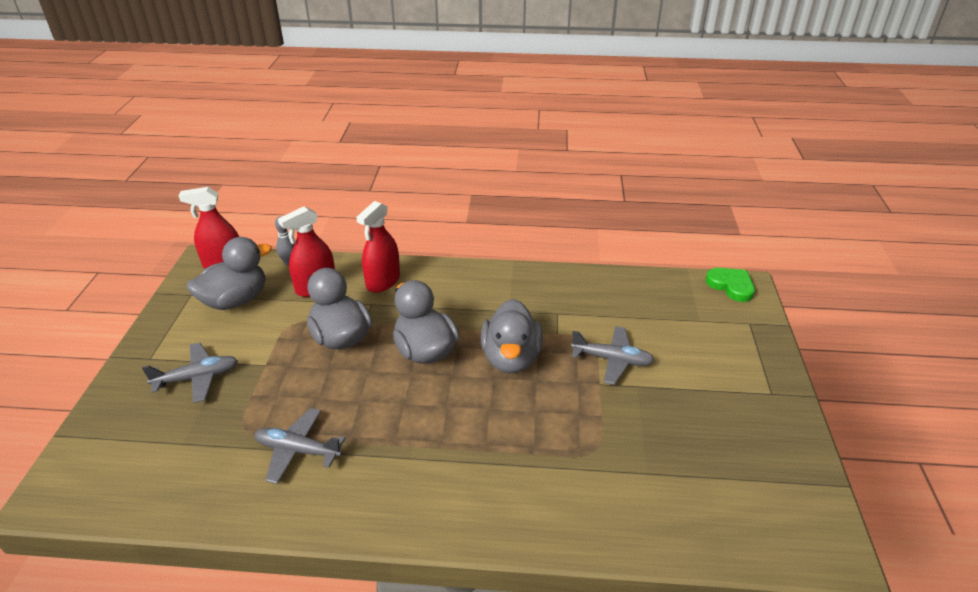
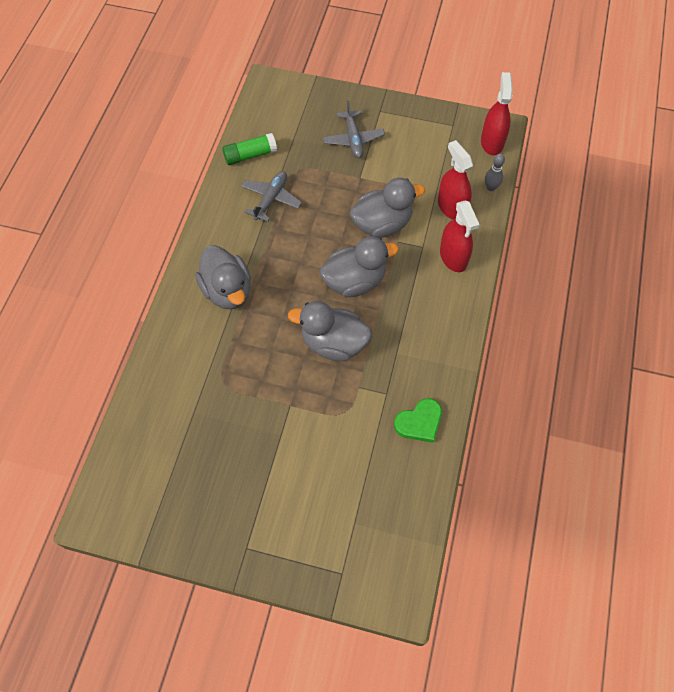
camera: 100 degrees right, 25 degrees up
(208, 491) = (250, 155): none -> green glue stick
(235, 300) = (440, 154): grey duck -> grey duck (227, 291)
(383, 281) = (453, 257): red spray bottle -> red spray bottle turned 150 degrees counterclockwise
(612, 360) = (315, 423): grey plane -> none
(731, 286) = (404, 581): green heart -> green heart (419, 422)

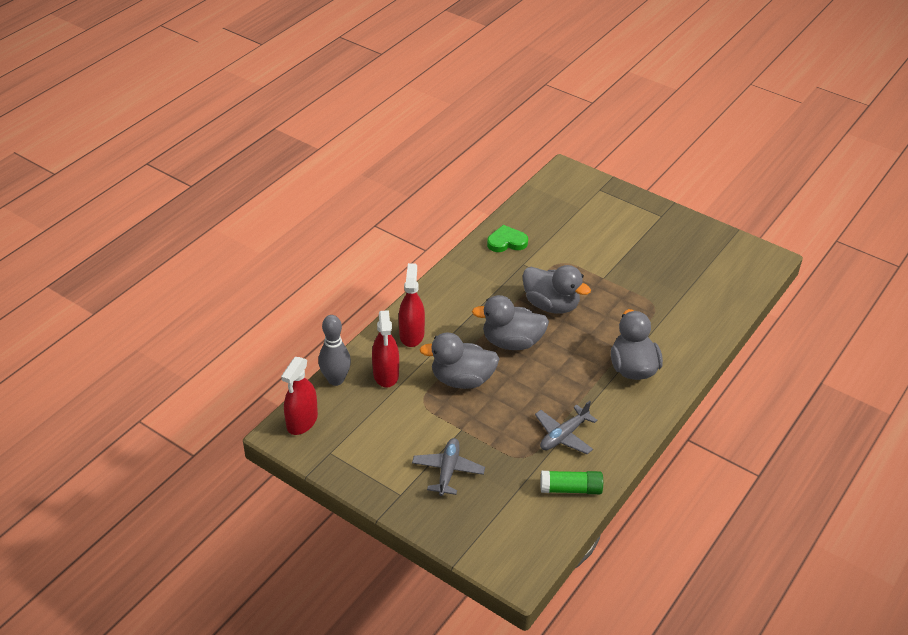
camera: 160 degrees left, 20 degrees down
(491, 187) = (336, 380): grey bowling pin -> grey bowling pin, size x1.69

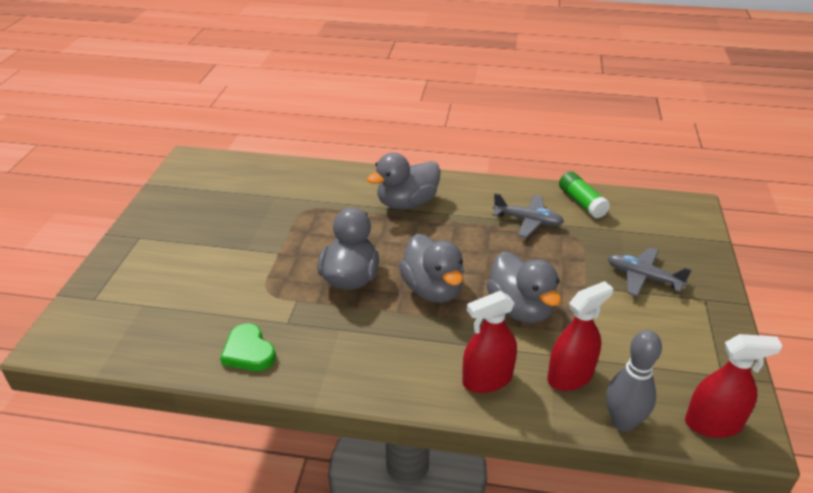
camera: 115 degrees left, 5 degrees down
(448, 471) = (643, 277): grey plane -> grey plane turned 45 degrees clockwise

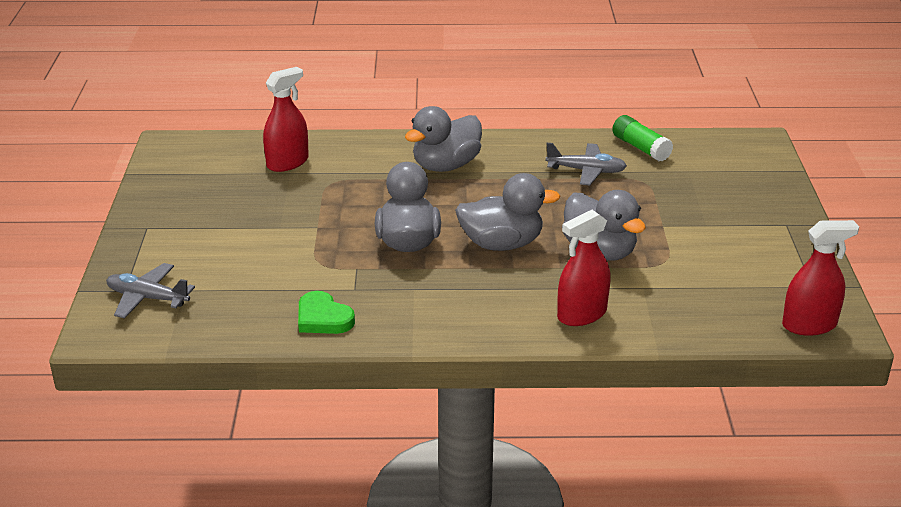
camera: 10 degrees left, 5 degrees down
(433, 290) = (502, 244): grey duck -> grey duck turned 60 degrees counterclockwise
(570, 376) = (664, 303): red spray bottle -> red spray bottle (287, 163)
(623, 422) = (723, 333): grey bowling pin -> none
(643, 277) = (720, 211): grey plane -> grey plane (147, 298)

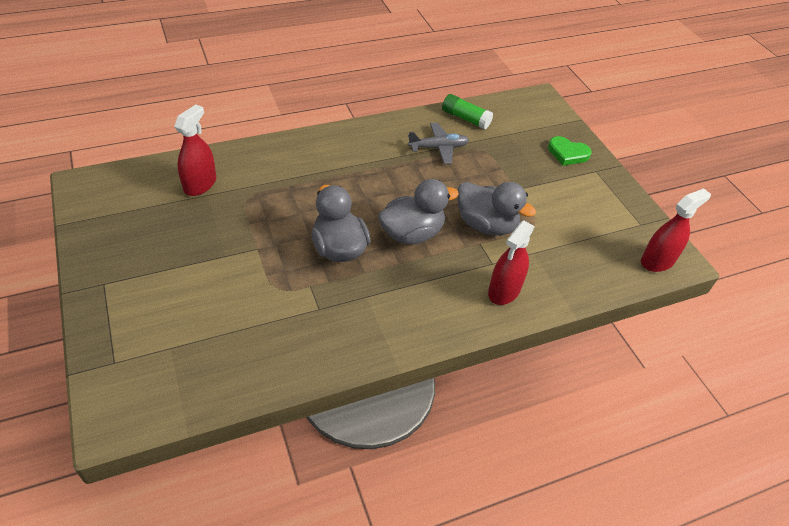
camera: 25 degrees left, 15 degrees up
(147, 298) = (140, 366): grey plane -> none
(323, 318) = (307, 348): green heart -> green heart (567, 153)
(446, 166) = (331, 163): grey duck -> none

